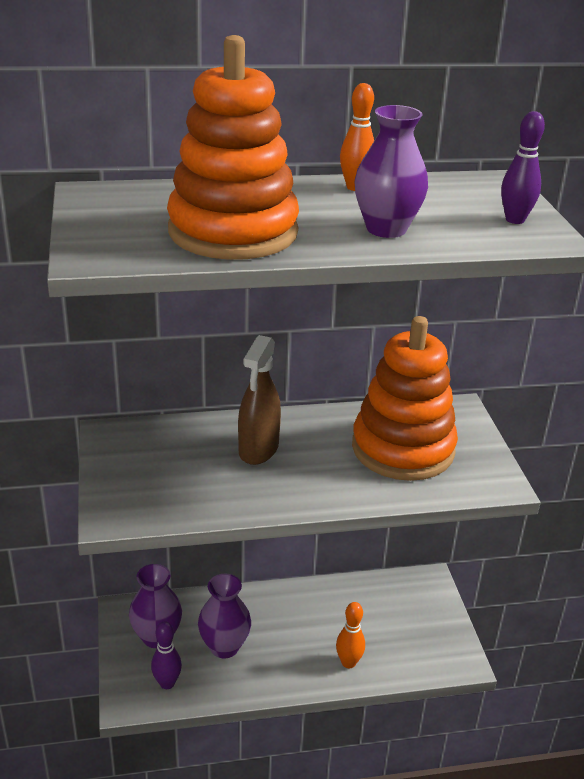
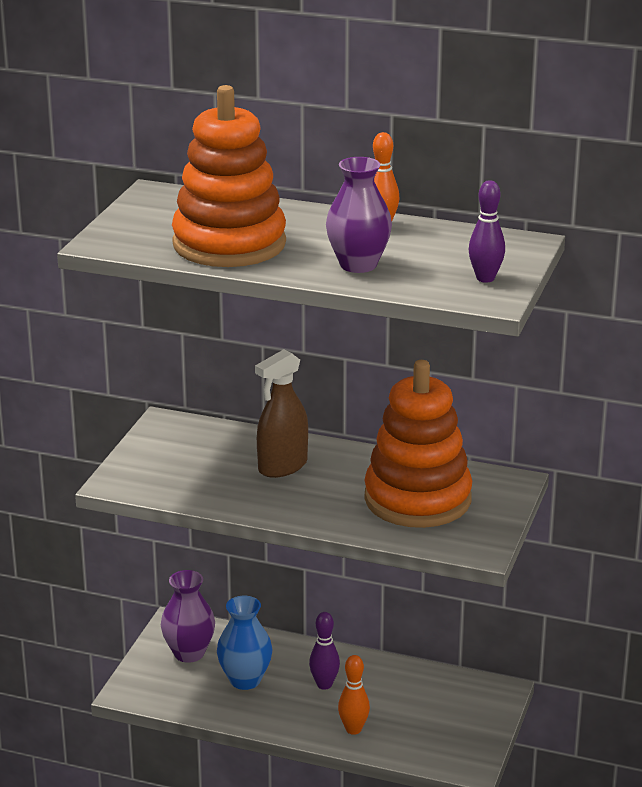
camera: 30 degrees right, 5 degrees down
(167, 683) = (172, 690): purple bowling pin -> purple bowling pin (324, 685)
(224, 647) = (245, 680): purple vase -> blue vase

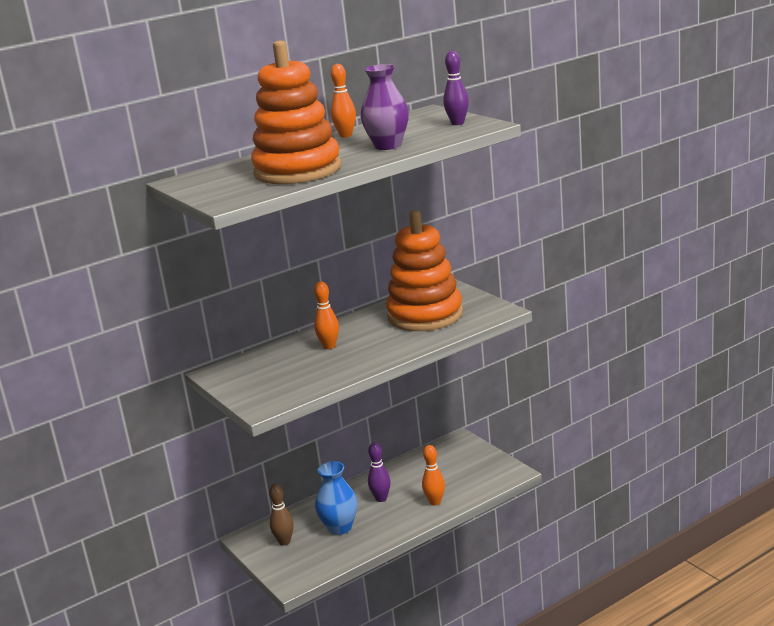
camera: 50 degrees left, 5 degrees down
(189, 653) = (284, 542): purple vase -> brown bowling pin
(282, 466) = (329, 346): brown spray bottle -> orange bowling pin

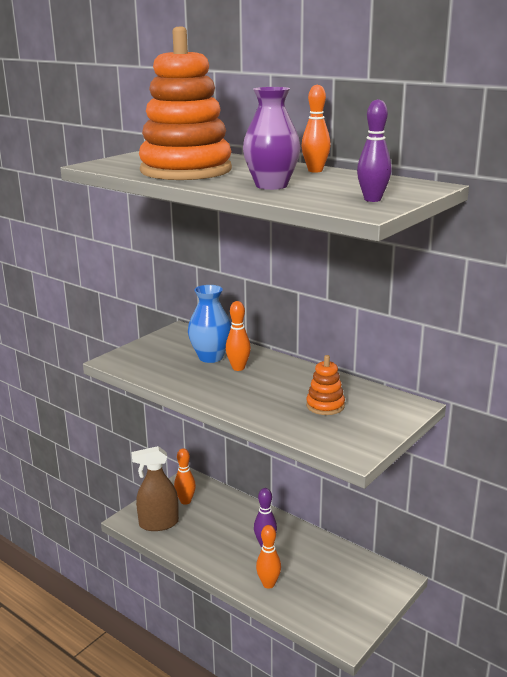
camera: 70 degrees right, 0 degrees up
(284, 542) = (185, 501): brown bowling pin -> orange bowling pin
(312, 561) = (158, 523): none -> brown spray bottle
(339, 528) = (211, 528): blue vase -> blue vase (211, 357)
(425, 315) = (325, 406): orange stacking toy -> orange stacking toy, size x0.43

